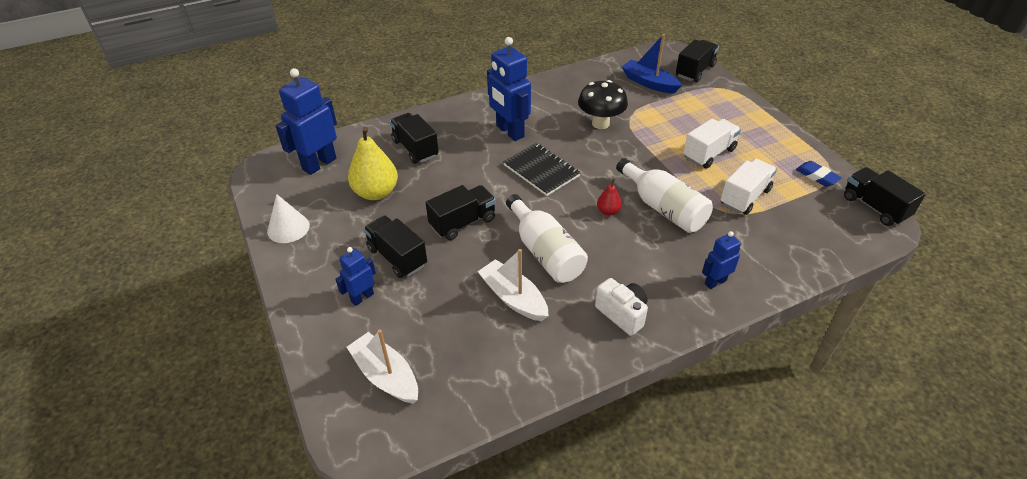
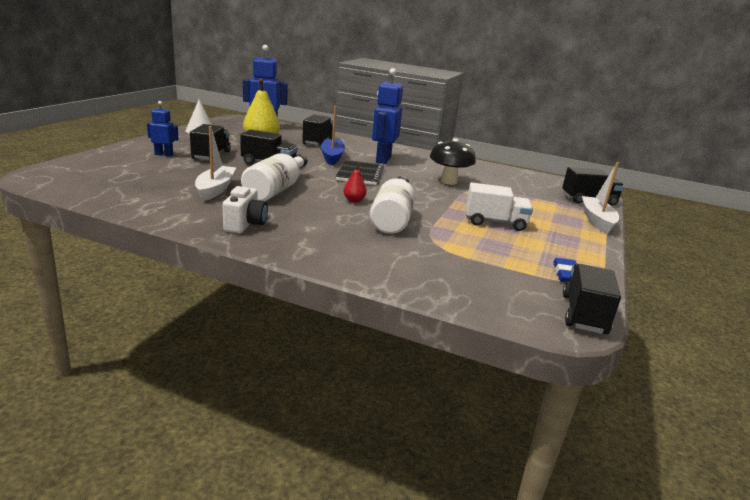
camera: 45 degrees right, 20 degrees down
(386, 376) = (101, 171): white boat -> white boat (597, 220)
(649, 83) = (533, 188): blue boat -> blue boat (332, 157)
(715, 282) = (335, 252): blue robot -> none
(744, 197) = (468, 246): white truck -> none

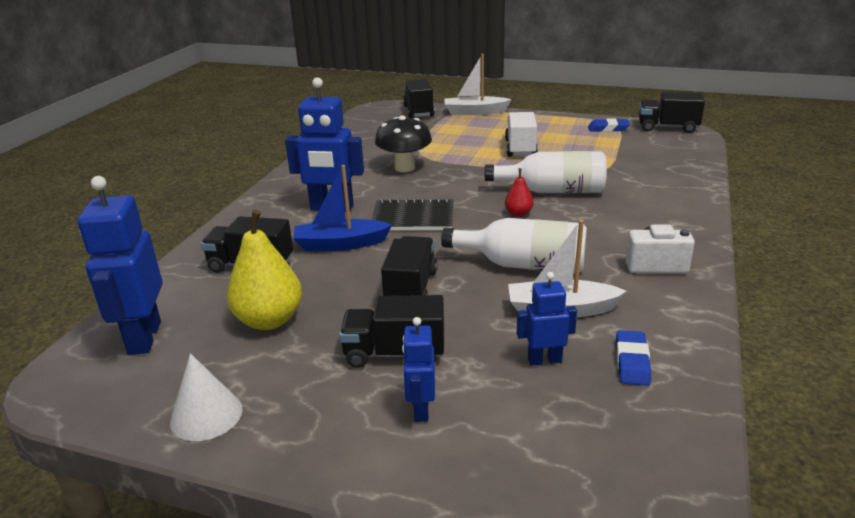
camera: 90 degrees left, 5 degrees up
(146, 194) = (632, 362): none -> blue eraser
(172, 178) = (544, 360): none -> blue robot

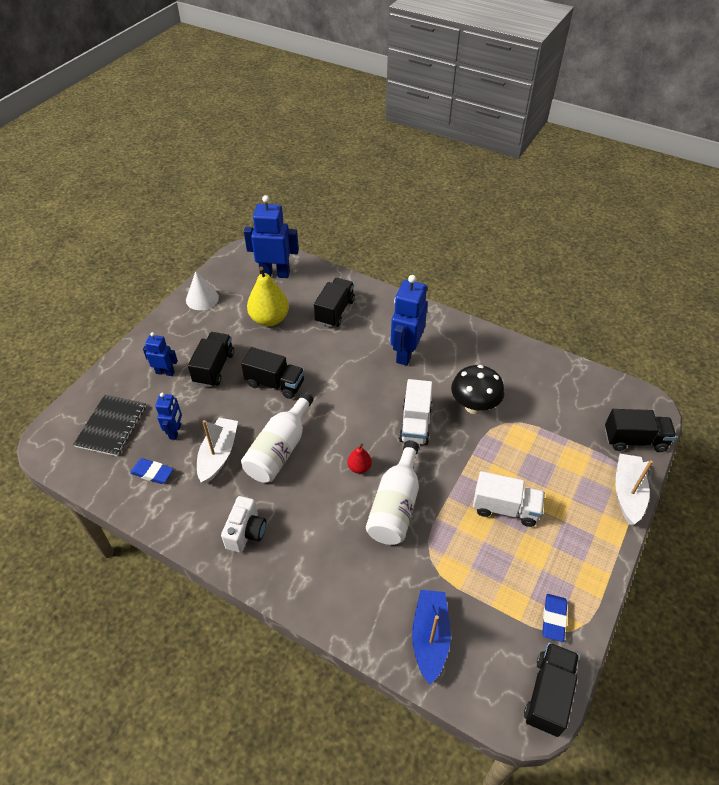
camera: 100 degrees right, 20 degrees up
(340, 244) = (347, 354): blue boat -> blue boat (430, 637)
(413, 218) = (374, 398): black notebook -> black notebook (111, 426)
(441, 192) = (415, 423): none -> white truck

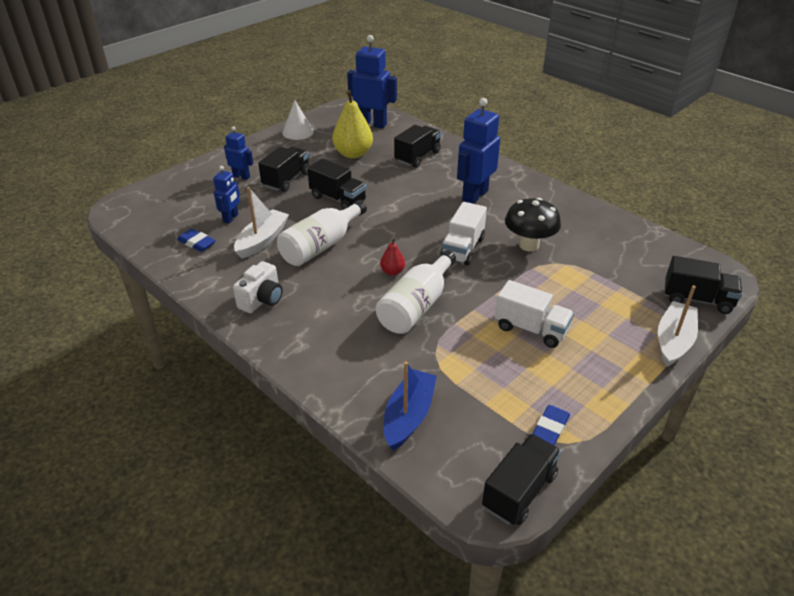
camera: 15 degrees right, 10 degrees down
(111, 426) = (177, 205): black notebook -> none

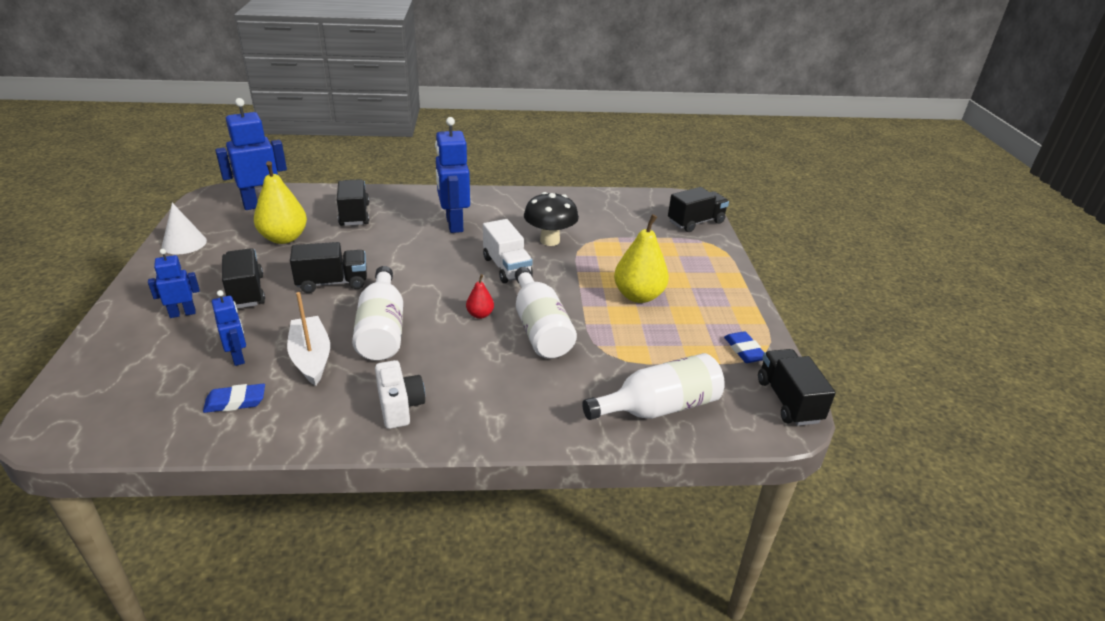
camera: 50 degrees left, 5 degrees down
(408, 416) = (658, 407): blue boat -> white bottle
(531, 329) = (638, 296): white truck -> yellow pear
(673, 340) = (721, 254): white boat -> none

